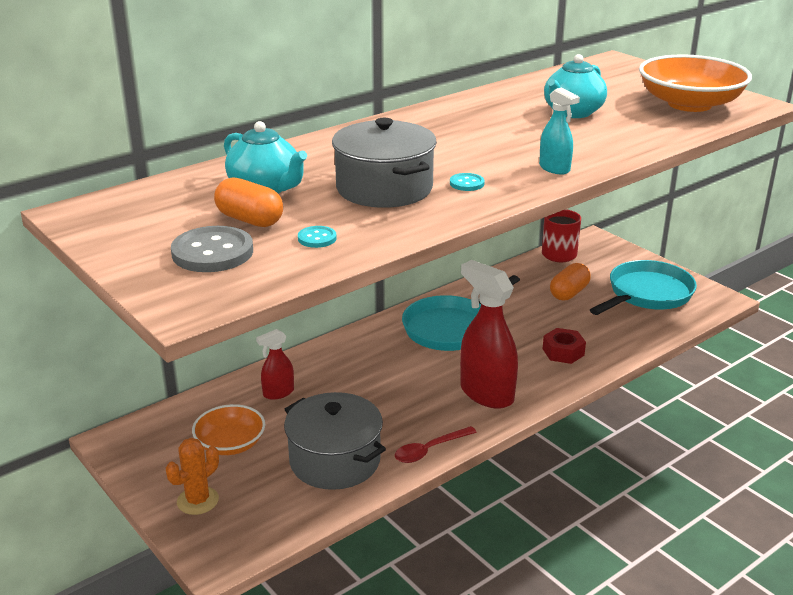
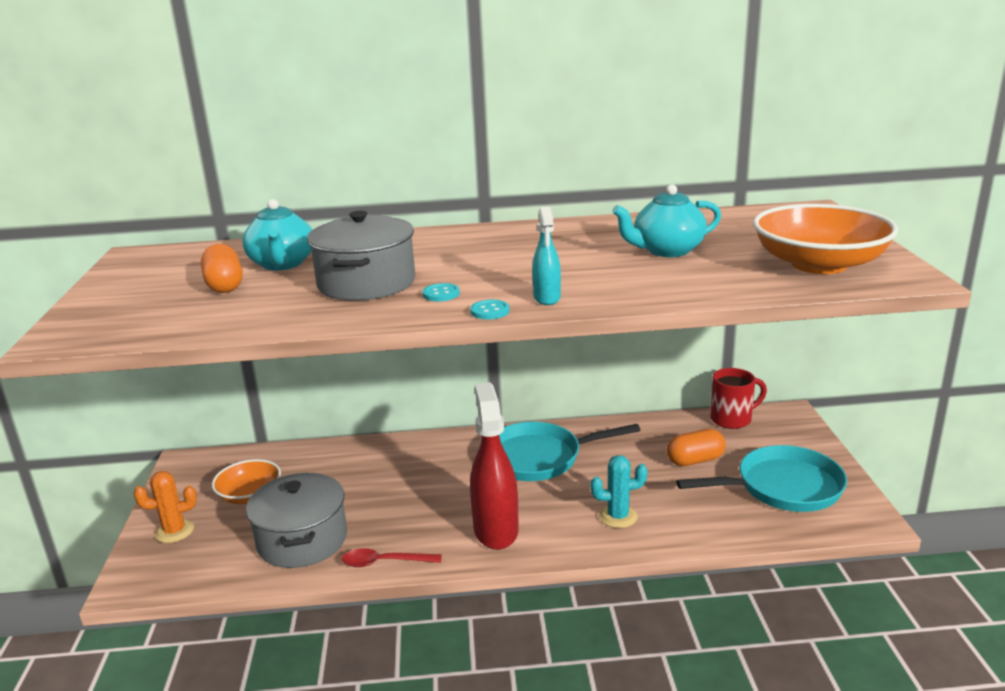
camera: 35 degrees right, 5 degrees down
(212, 252) = (154, 303): grey button -> none
(278, 393) = (332, 466): red spray bottle -> none
(317, 238) = (239, 311): turquoise button -> turquoise button (490, 311)
(563, 352) = (618, 516): red nut -> turquoise cactus

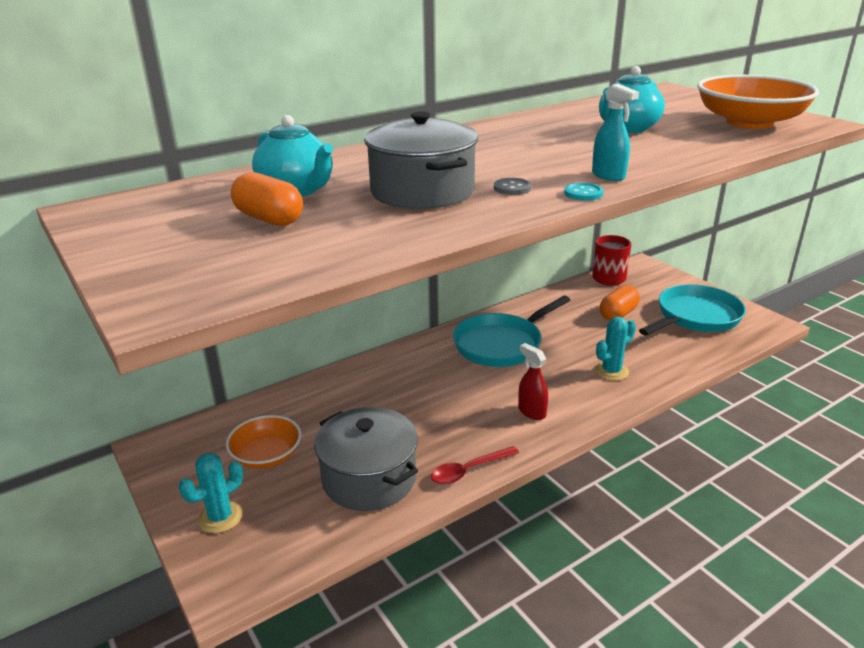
camera: 30 degrees left, 5 degrees up
(174, 531) = (220, 517): orange cactus -> turquoise cactus
(441, 294) = (512, 188): turquoise button -> grey button
(495, 530) = (531, 412): red spray bottle -> red spray bottle, size x0.52

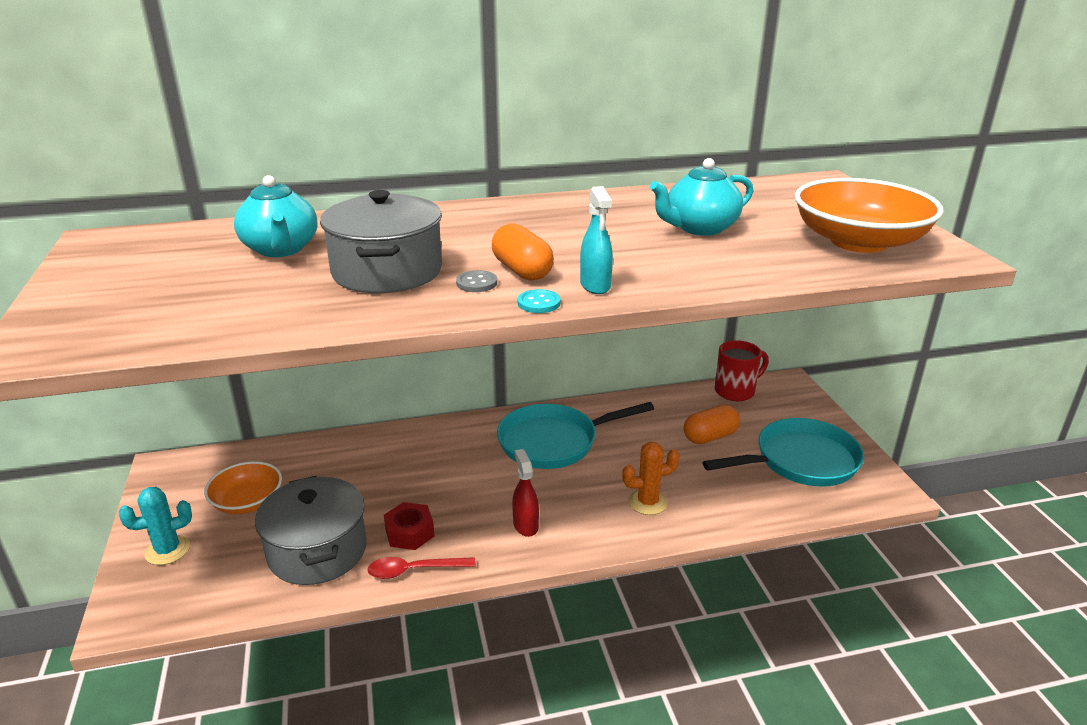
camera: 20 degrees right, 0 degrees up
(269, 219) = (219, 277): orange capsule -> orange capsule (522, 271)
(440, 442) = (409, 533): none -> red nut
(611, 371) = (647, 502): turquoise cactus -> orange cactus

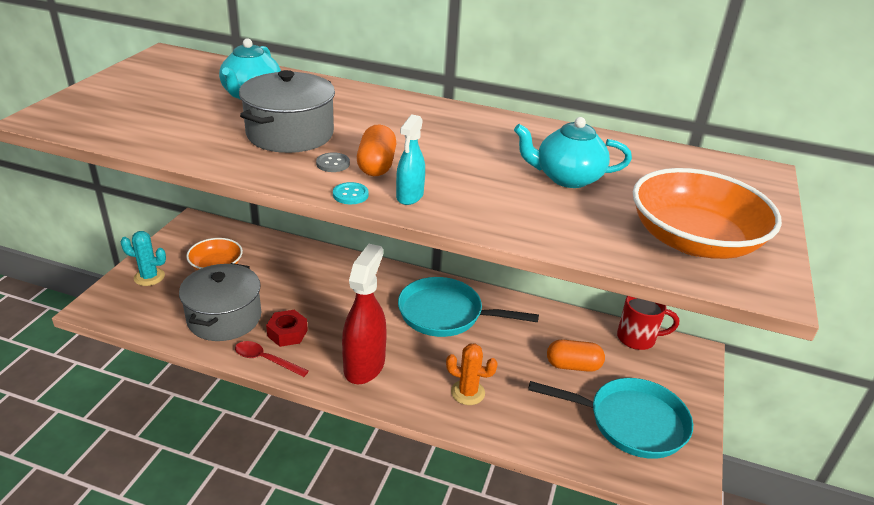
camera: 30 degrees right, 5 degrees up
(525, 525) = (364, 365): red spray bottle -> red spray bottle, size x1.93

